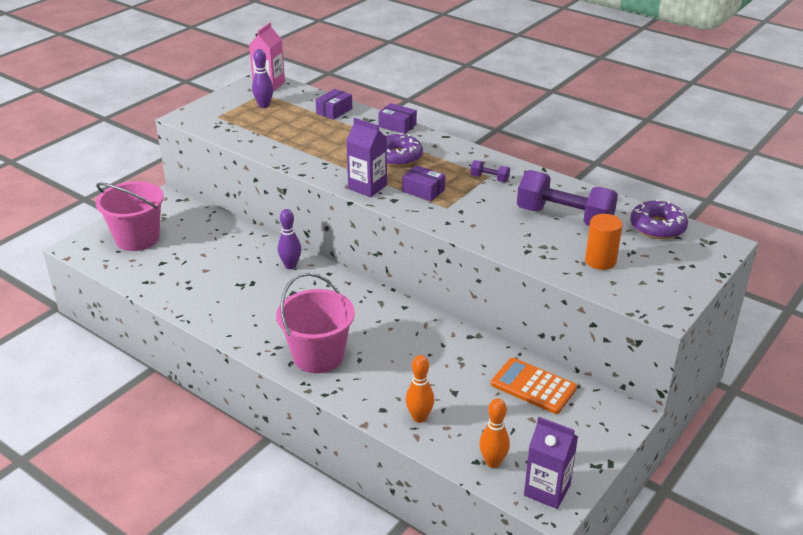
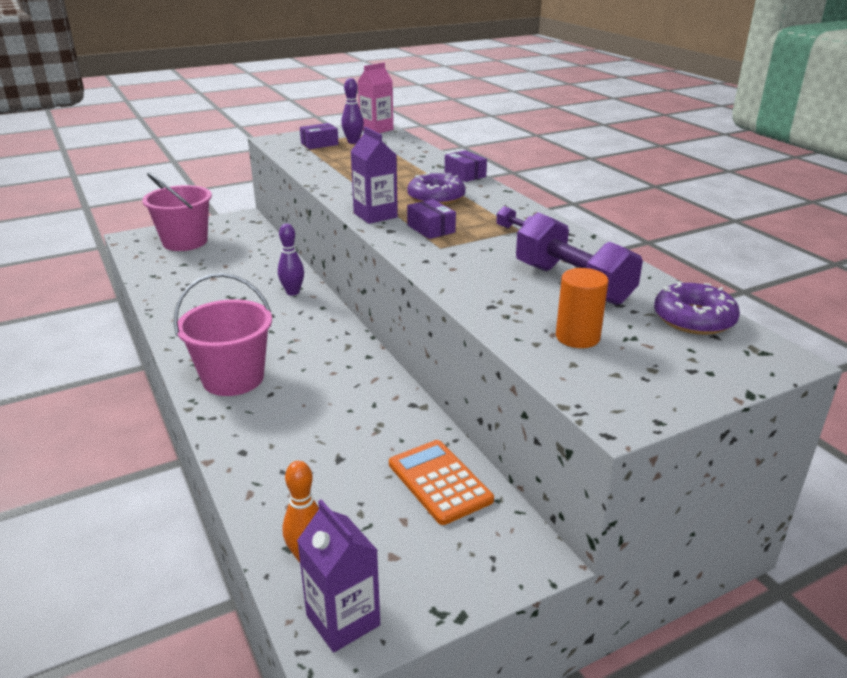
camera: 25 degrees right, 5 degrees down
(334, 111) = (414, 155): purple box -> purple box (319, 144)
(419, 417) = (273, 474): orange bowling pin -> none

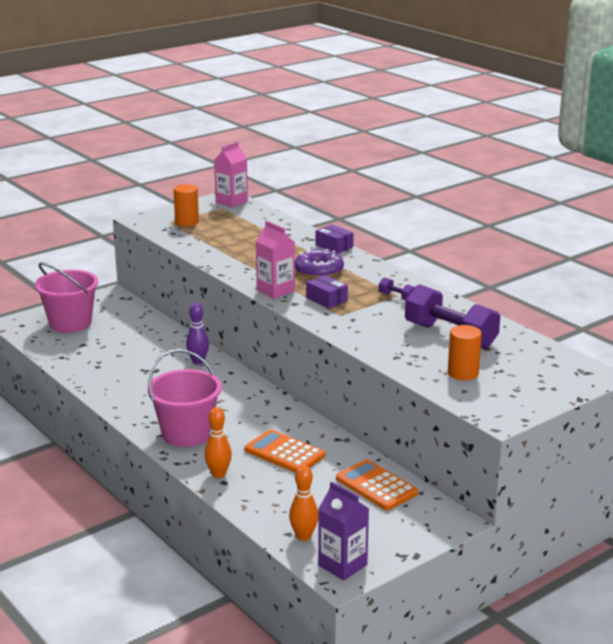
camera: 10 degrees left, 5 degrees down
(242, 439) = (218, 474): none -> orange bowling pin
(319, 144) = (187, 222): purple box -> orange cylinder
(338, 417) = (284, 453): none -> orange calculator
(353, 142) = (217, 218): purple bowling pin -> none
(375, 215) = (275, 291): purple carton -> pink carton
(693, 319) = (539, 354): purple donut -> none

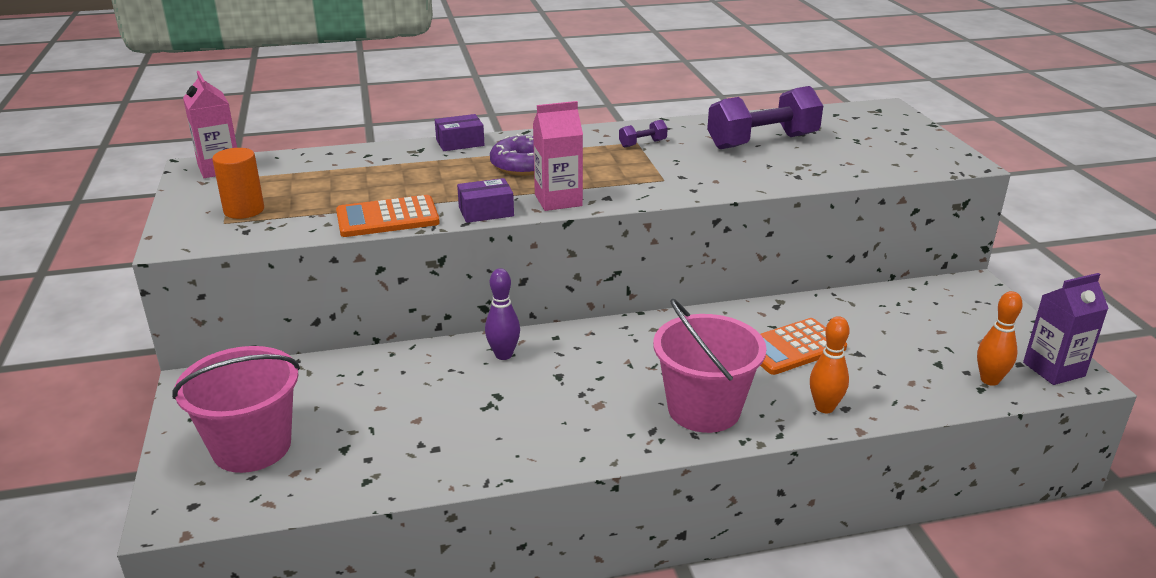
camera: 65 degrees left, 5 degrees up
(326, 299) = (614, 178): purple box -> purple box (486, 211)
(376, 486) = (892, 309): orange calculator -> orange calculator (387, 218)
(463, 373) = (855, 156): orange cylinder -> none

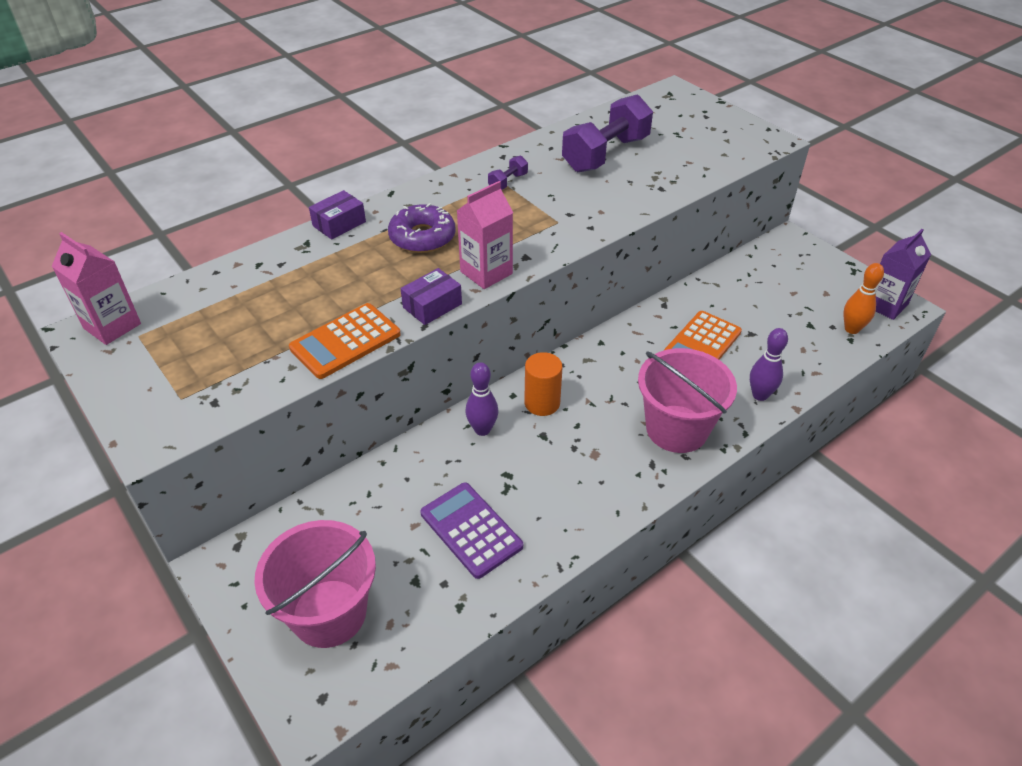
camera: 25 degrees left, 15 degrees up
(244, 210) = (189, 375): orange cylinder -> orange cylinder (542, 403)
(427, 427) = (471, 530): none -> purple calculator
(824, 407) = (760, 395): orange bowling pin -> purple bowling pin

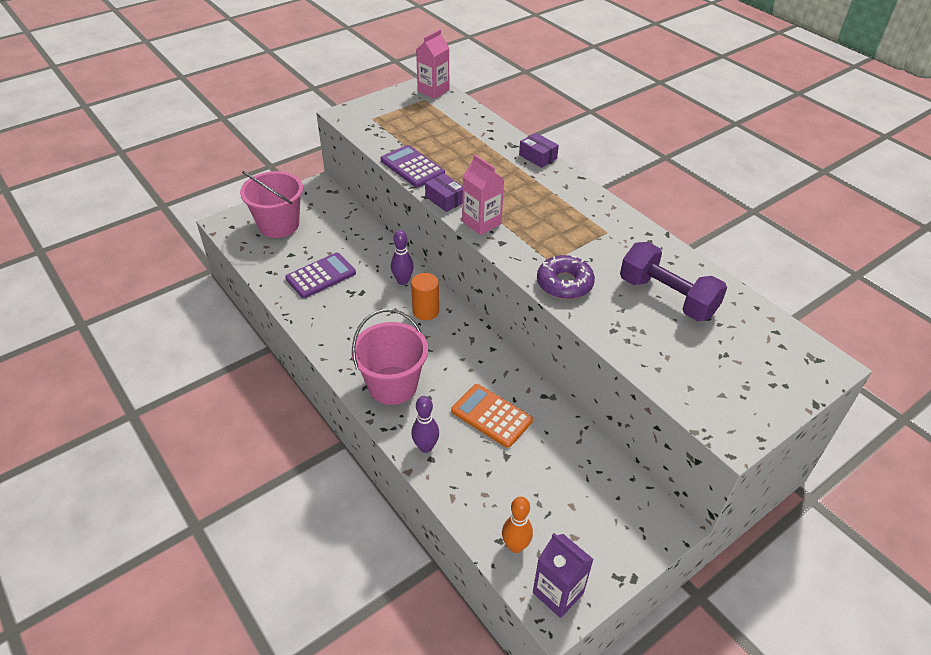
camera: 90 degrees right, 0 degrees up
(345, 341) = (412, 167): orange calculator -> purple calculator
(422, 237) = (524, 193): purple donut -> purple donut (564, 283)
(508, 182) = (606, 235): purple dumbbell -> none

